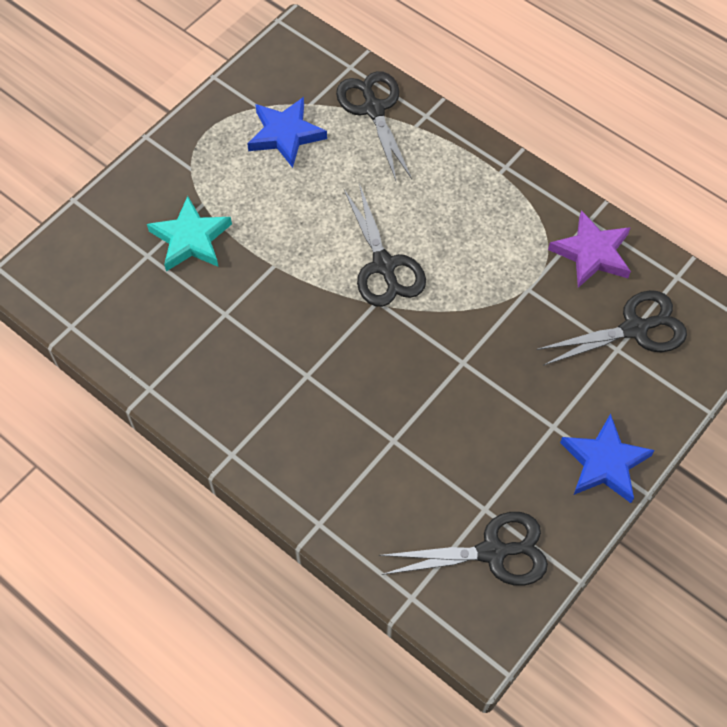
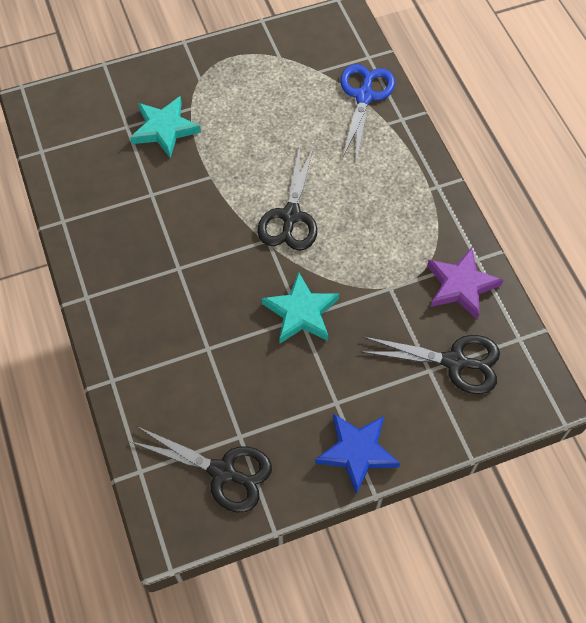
camera: 30 degrees right, 0 degrees up
(285, 135) = (285, 85): blue star -> none
(374, 109) = (364, 96): black scissors -> blue scissors
(460, 356) = (301, 312): none -> turquoise star

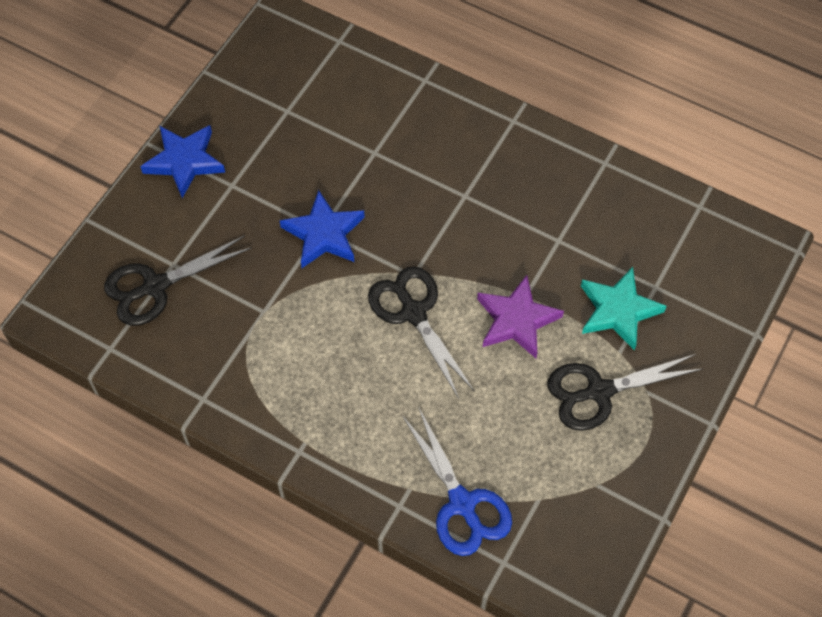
camera: 140 degrees right, 0 degrees up
(222, 472) = (277, 80): black scissors -> black scissors (599, 391)
(301, 312) = (324, 234): turquoise star -> blue star
(461, 285) = (199, 361): purple star -> purple star (516, 320)

